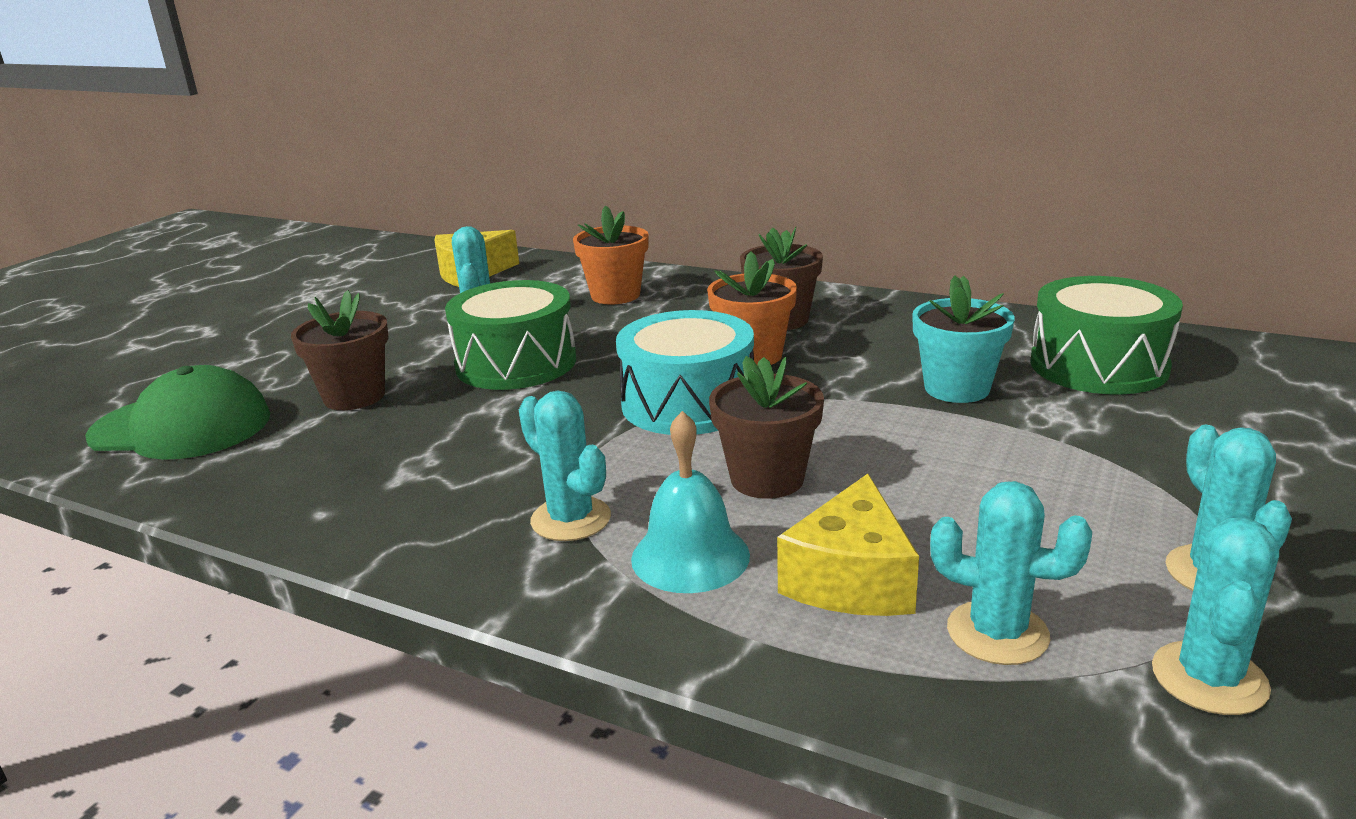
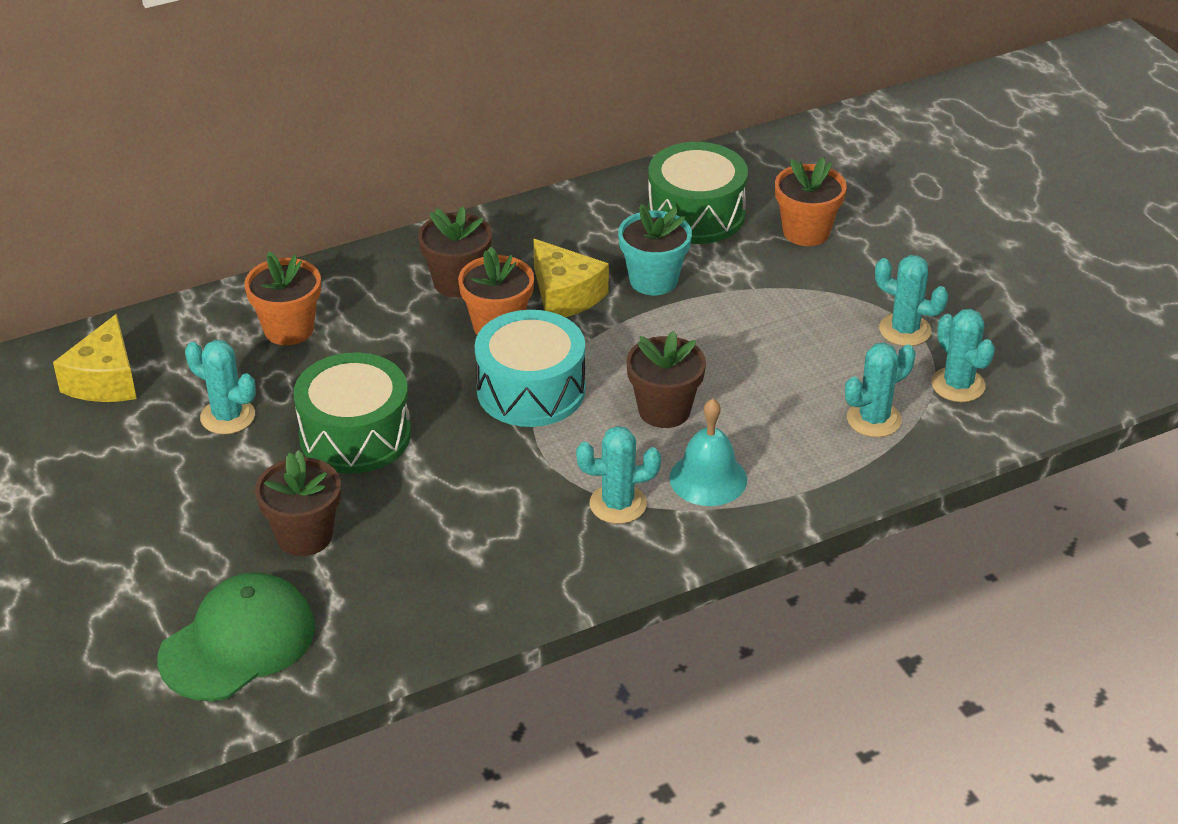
camera: 55 degrees left, 15 degrees up
(851, 579) = (789, 437): yellow cheese -> yellow cheese (565, 295)
(1219, 428) = (806, 232): none -> orange flower pot

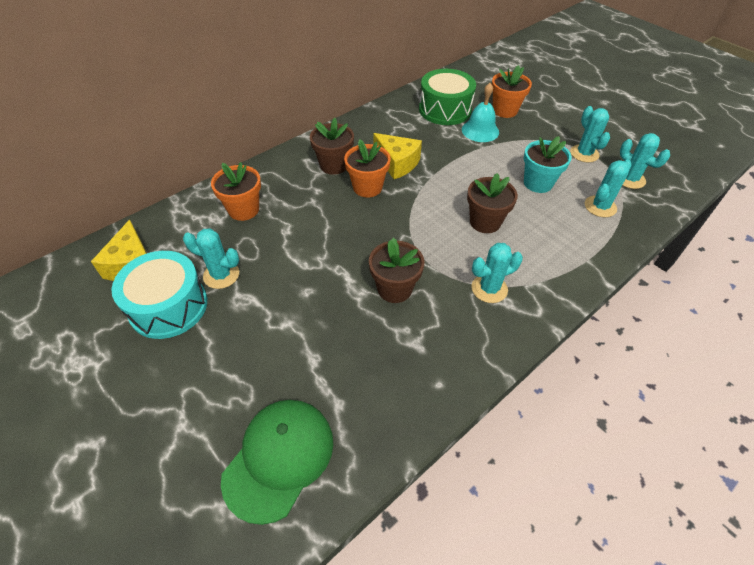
camera: 15 degrees left, 10 degrees up
(304, 536) = (299, 355): brown flower pot -> brown flower pot (394, 289)
(355, 435) = (308, 272): green drum -> none
(531, 390) = (403, 223): turquoise drum -> turquoise drum (168, 306)
(653, 280) = (441, 147): turquoise flower pot -> turquoise flower pot (538, 183)
(708, 478) = (532, 261): turquoise bell -> turquoise bell (480, 130)
(905, 330) = (584, 154): turquoise cactus -> turquoise cactus turned 60 degrees clockwise

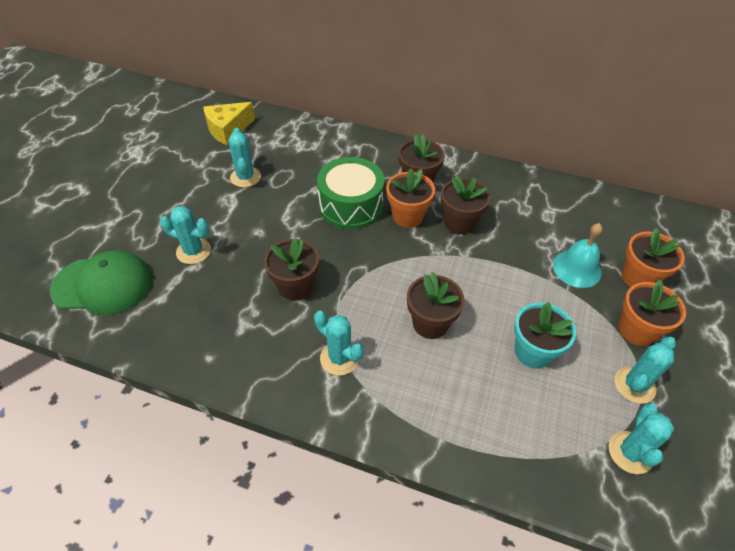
camera: 60 degrees right, 0 degrees up
(168, 306) = (201, 166): turquoise drum -> none
(243, 210) = (320, 155): orange flower pot -> orange flower pot (636, 330)
(397, 163) = (459, 223): yellow cheese -> brown flower pot
(445, 109) = (583, 226): green drum -> green drum (351, 205)
(600, 206) = (545, 429): turquoise cactus -> turquoise cactus (193, 251)

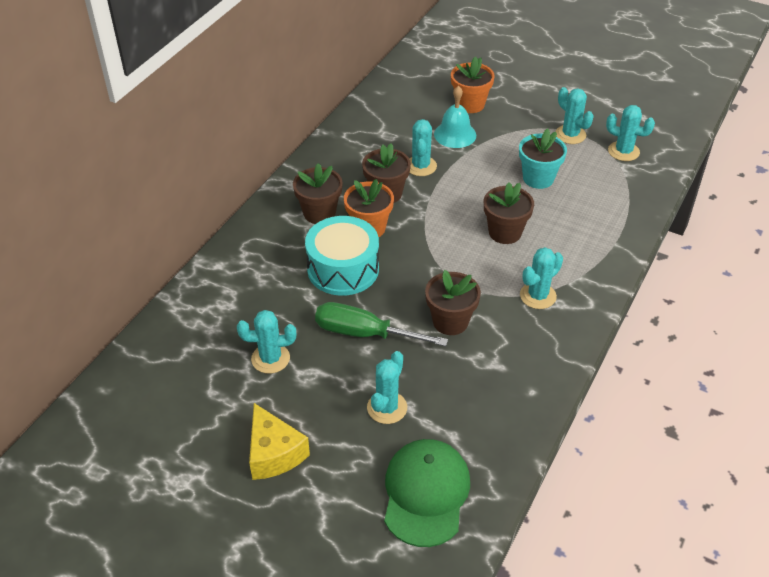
camera: 80 degrees left, 5 degrees down
(228, 130) = (167, 376): yellow cheese -> yellow cheese (274, 453)
(275, 228) = (364, 333): none -> green screwdriver
(351, 205) = (343, 269): green drum -> turquoise drum
(511, 245) = (420, 166): none -> turquoise cactus
(636, 330) = (521, 120): orange flower pot -> none

